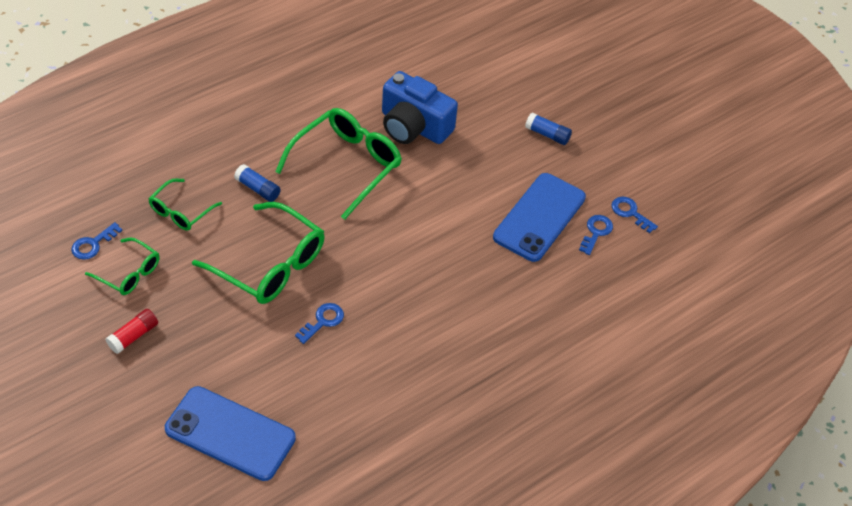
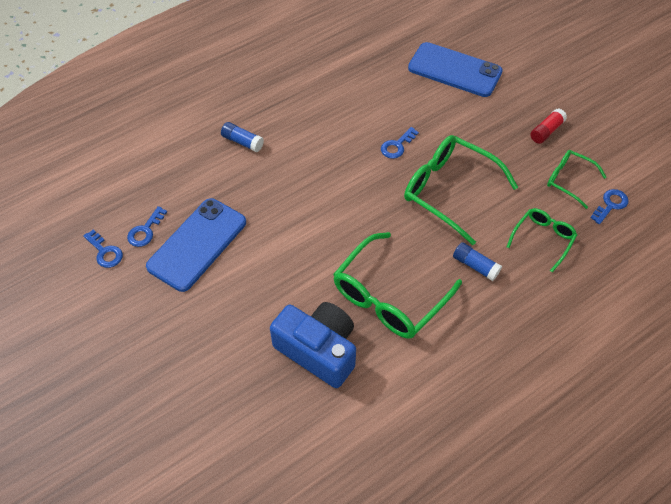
camera: 175 degrees left, 5 degrees up
(547, 134) = (168, 345): blue glue stick -> blue glue stick (242, 142)

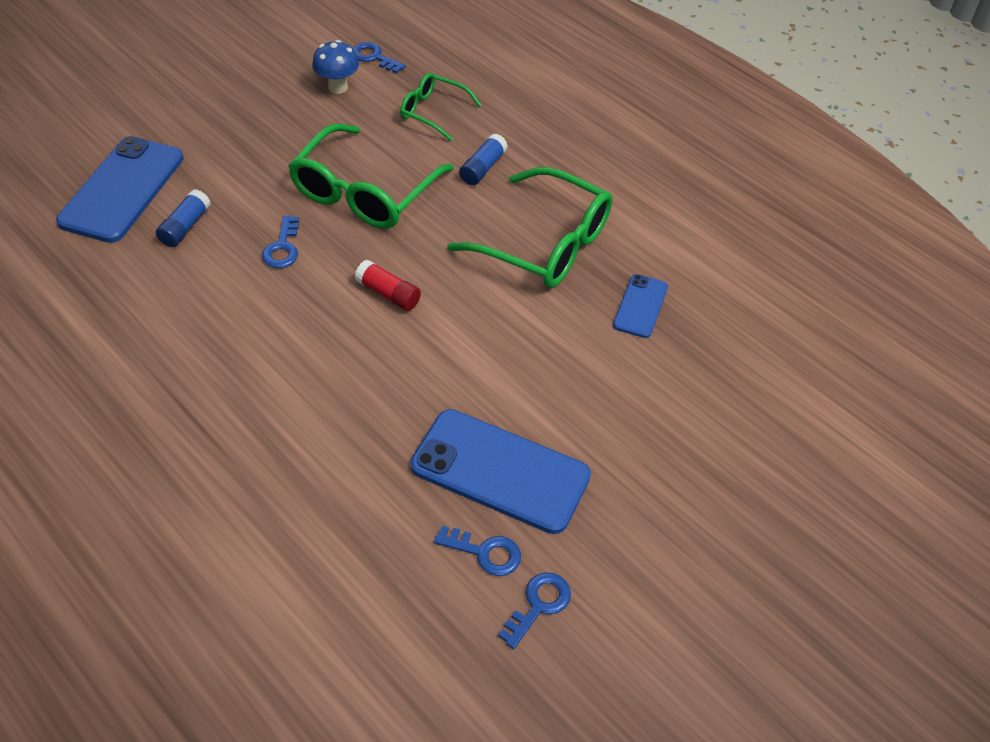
camera: 100 degrees left, 5 degrees down
(242, 142) = (277, 444): blue glue stick -> blue glue stick (185, 227)
(318, 350) = (640, 306): blue camera -> blue phone
(397, 146) = (282, 248): blue key -> blue key turned 60 degrees clockwise
(546, 131) = (253, 102): red glue stick -> red glue stick (388, 294)
(569, 180) = (338, 87): green glasses -> blue mushroom

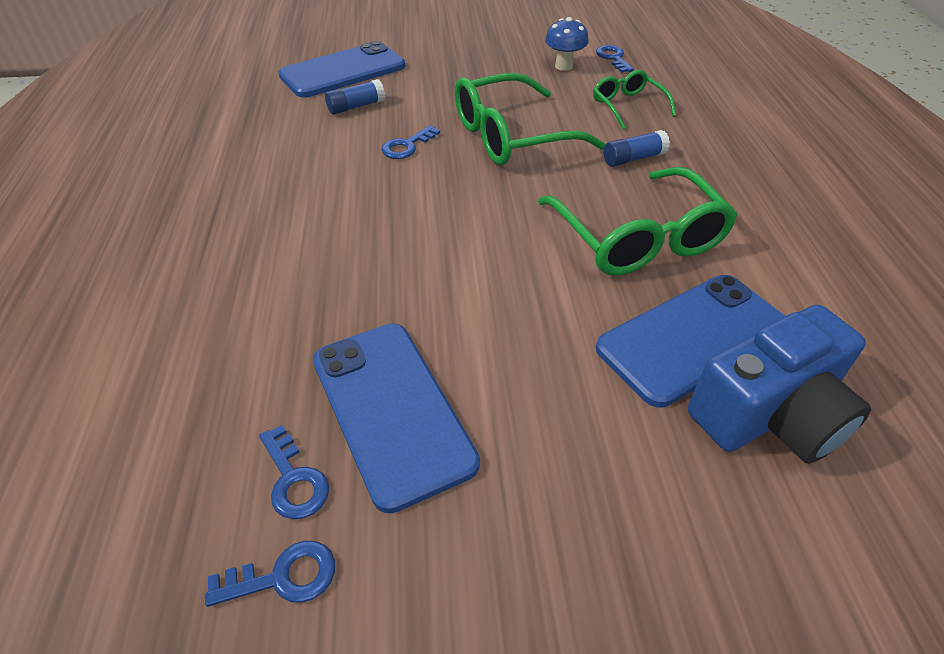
camera: 40 degrees right, 5 degrees down
(388, 294) = (452, 212): red glue stick -> none
(640, 306) = (693, 338): blue phone -> blue phone, size x1.94
(719, 334) = (770, 414): none -> blue camera

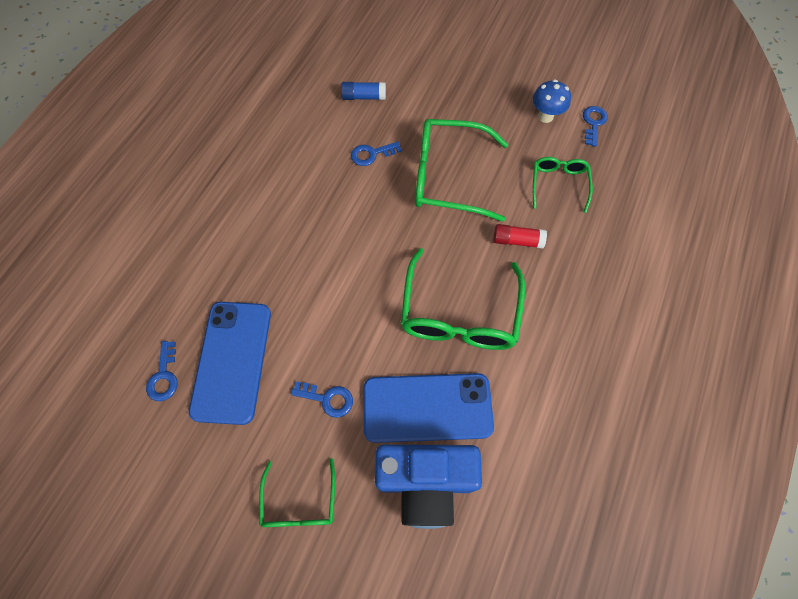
camera: 30 degrees right, 20 degrees up
(284, 577) = (132, 425): blue key -> blue key (328, 399)
(343, 71) = (378, 52): blue phone -> none
(633, 158) = (517, 240): blue glue stick -> red glue stick
(639, 531) = (299, 502): none -> green glasses

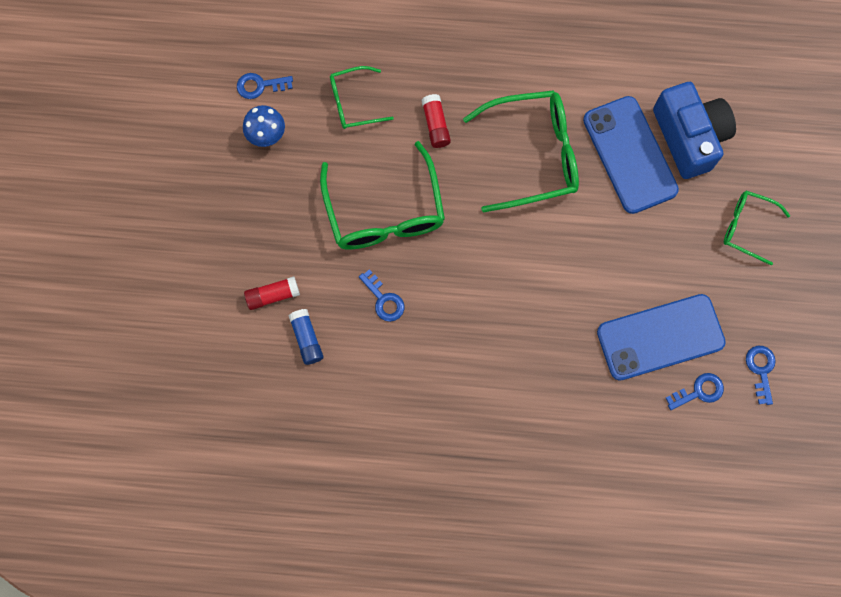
camera: 110 degrees left, 10 degrees up
(299, 502) = (747, 227): green glasses -> green glasses turned 135 degrees counterclockwise
(328, 399) = (657, 239): blue key -> blue key (761, 370)
(408, 85) = (272, 295): none -> red glue stick

